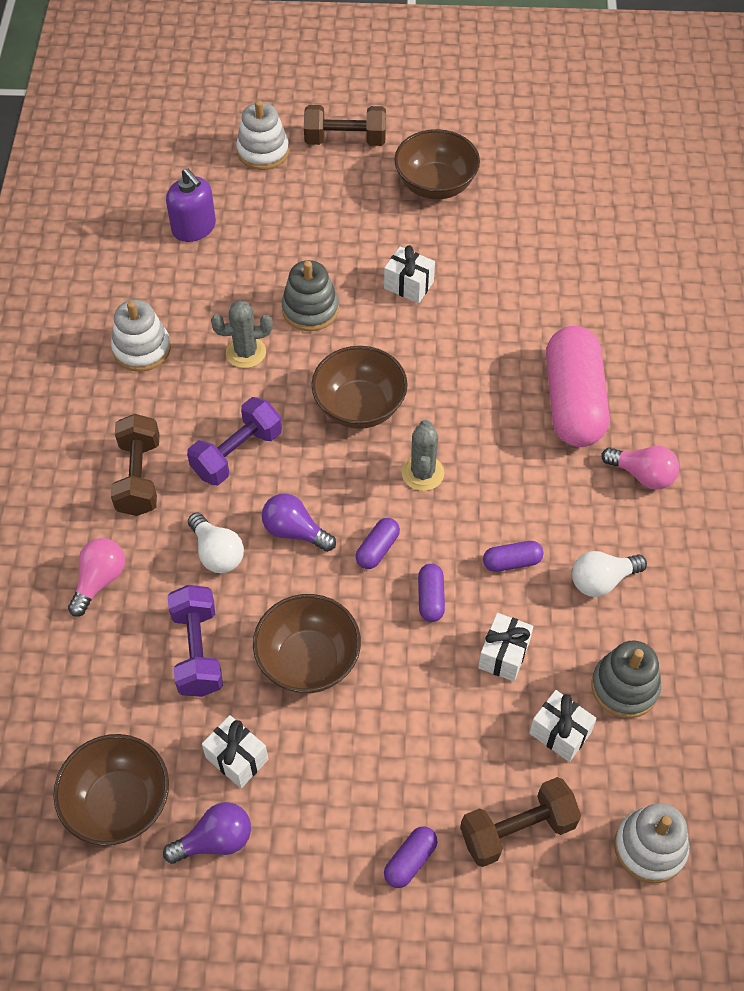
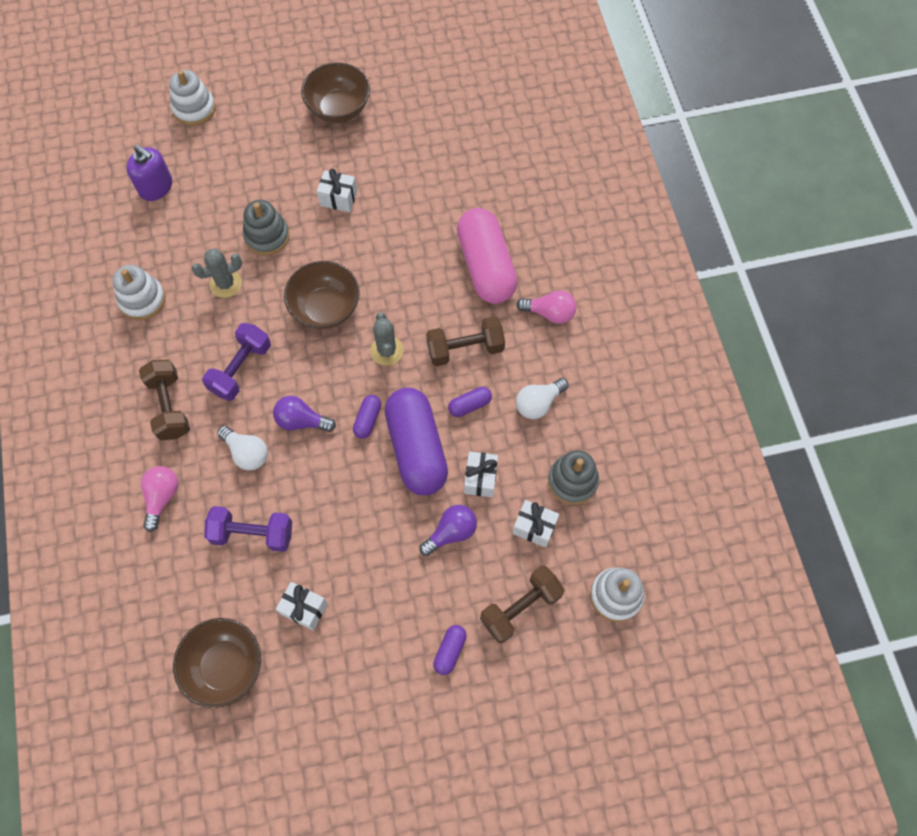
camera: 15 degrees left, 10 degrees up
(197, 651) = (252, 534): purple dumbbell -> purple dumbbell turned 60 degrees counterclockwise
(215, 840) = (304, 674): purple light bulb -> purple light bulb (451, 532)
(308, 660) = (338, 519): brown bowl -> none
(345, 140) = (258, 84): brown dumbbell -> brown dumbbell (465, 349)
(431, 598) = (416, 448): purple capsule -> purple capsule, size x2.37

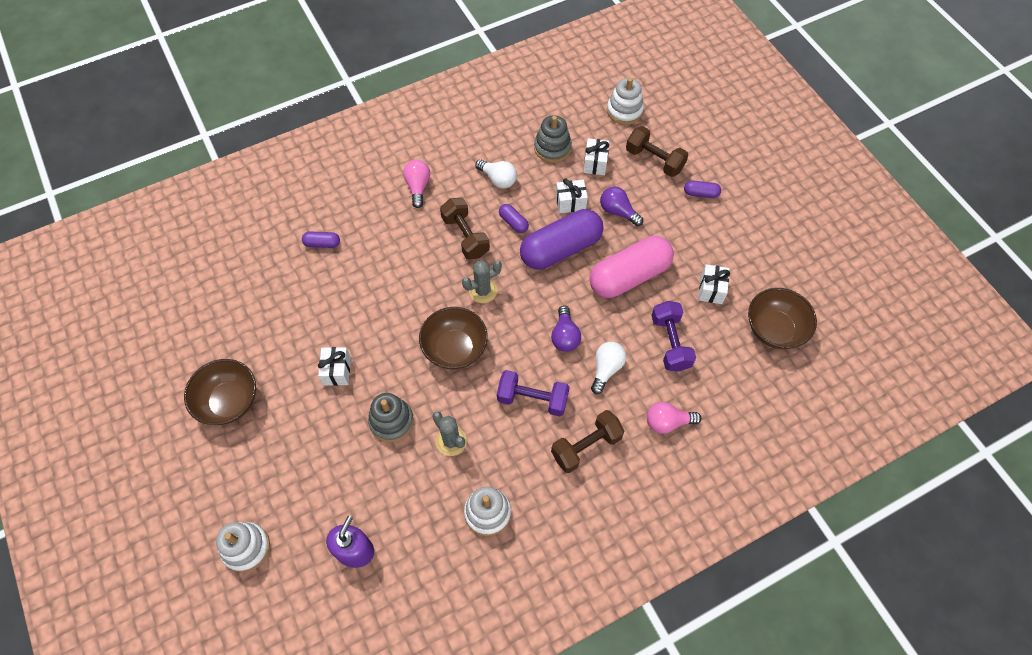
camera: 105 degrees left, 5 degrees down
(367, 420) = (548, 288): purple capsule -> purple capsule (322, 244)
(486, 266) = (384, 239): pink capsule -> pink capsule (629, 276)

